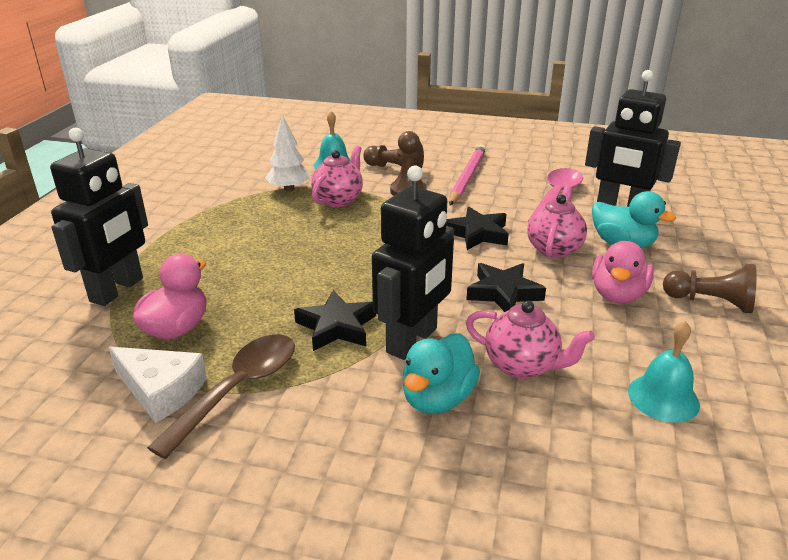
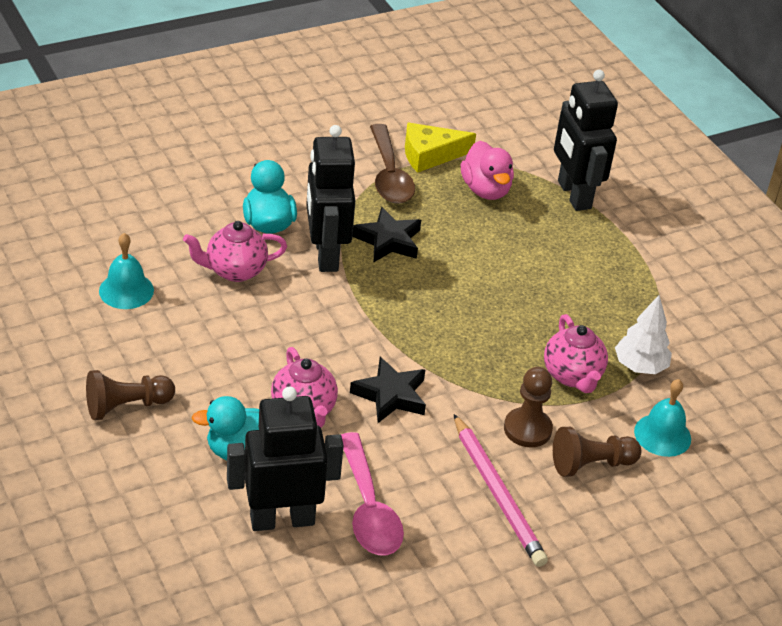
camera: 135 degrees right, 10 degrees up
(161, 390) = (430, 155): white cheese -> yellow cheese
(503, 293) = (302, 331): black star -> none
(617, 295) = (209, 376): pink duck -> none

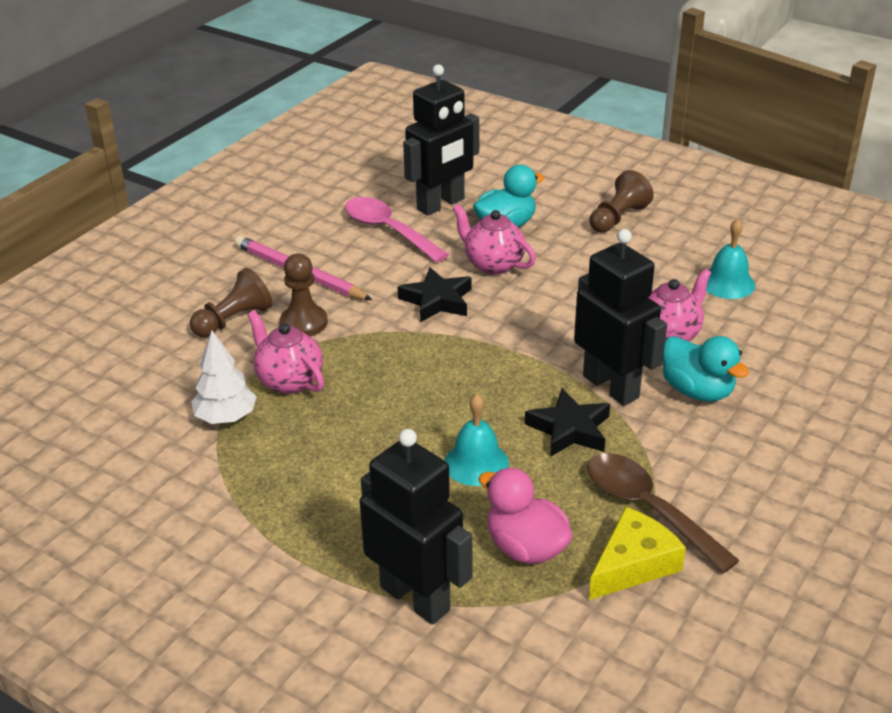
camera: 155 degrees right, 5 degrees down
(662, 435) = (178, 367): turquoise bell -> turquoise bell (476, 463)

